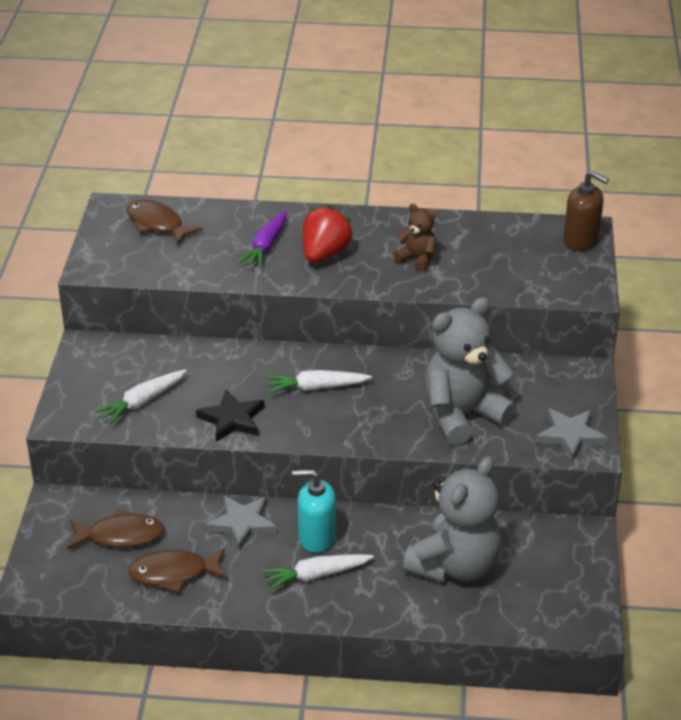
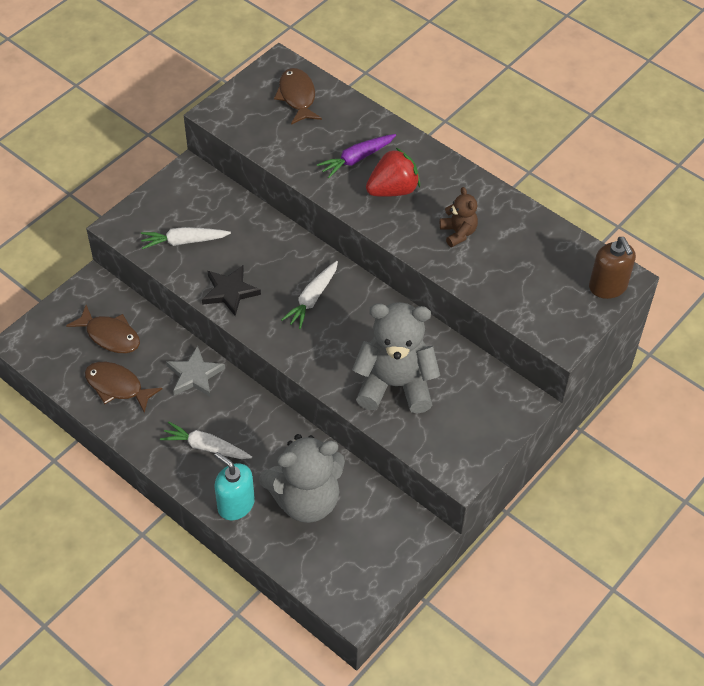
camera: 35 degrees right, 15 degrees up
(316, 387) = (312, 299): white carrot -> white carrot turned 90 degrees counterclockwise
(316, 537) = (233, 417): turquoise soap dispenser -> turquoise soap dispenser (235, 504)
(570, 436) = (457, 452): grey star -> none

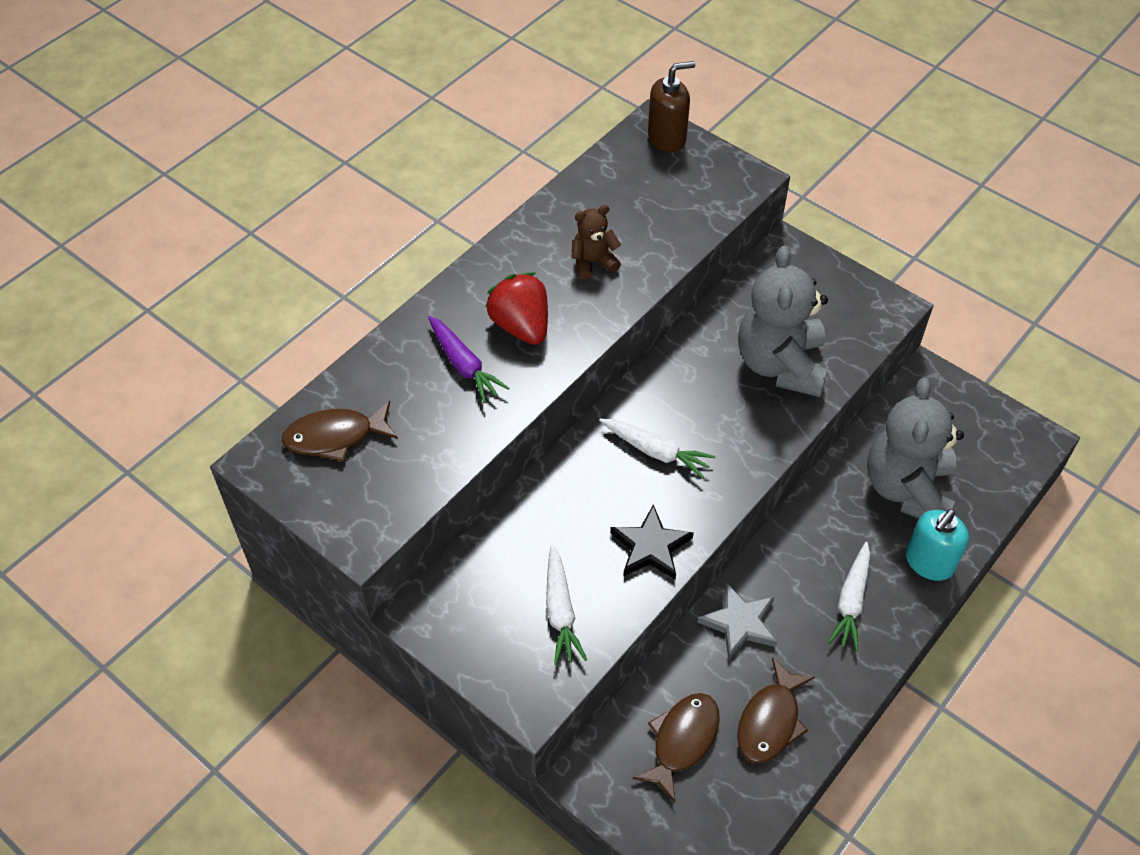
camera: 90 degrees left, 0 degrees up
(306, 500) = (907, 489): grey teddy bear -> grey teddy bear turned 150 degrees counterclockwise

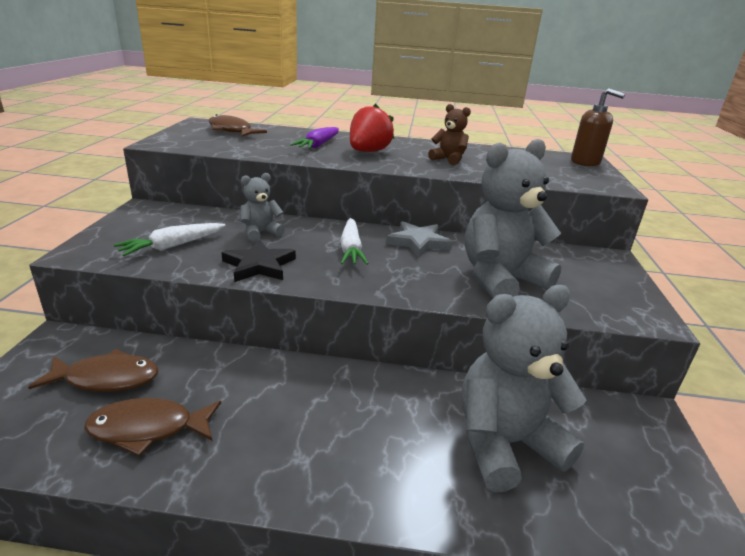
camera: 55 degrees right, 25 degrees down
(569, 517) = (261, 233): none -> grey teddy bear
(739, 623) = (253, 376): grey star -> grey star (418, 242)
(851, 601) = (330, 444): white carrot -> none
(929, 562) = (433, 496): turquoise soap dispenser -> none

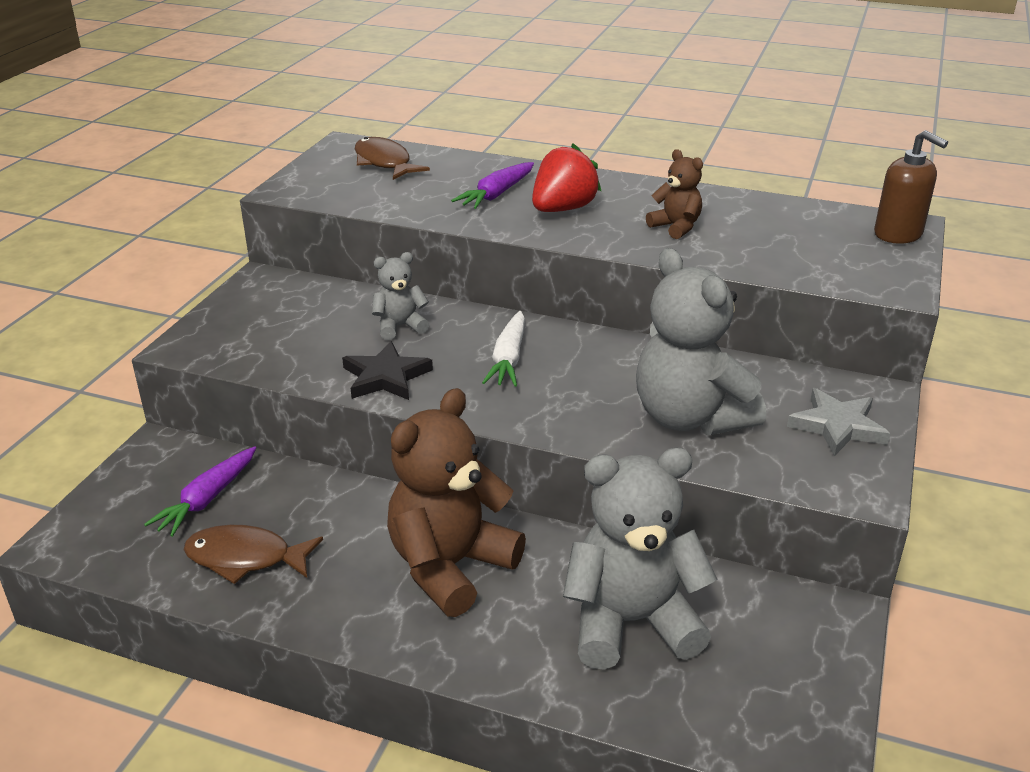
camera: 15 degrees right, 5 degrees up
(106, 379) = (207, 499): brown fish -> purple carrot
(173, 246) = (289, 342): white carrot -> none
(339, 414) = (450, 566): none -> brown teddy bear
(418, 242) = (604, 353): grey star -> grey star (837, 426)
(500, 279) = (690, 417): grey teddy bear -> grey teddy bear turned 105 degrees counterclockwise

